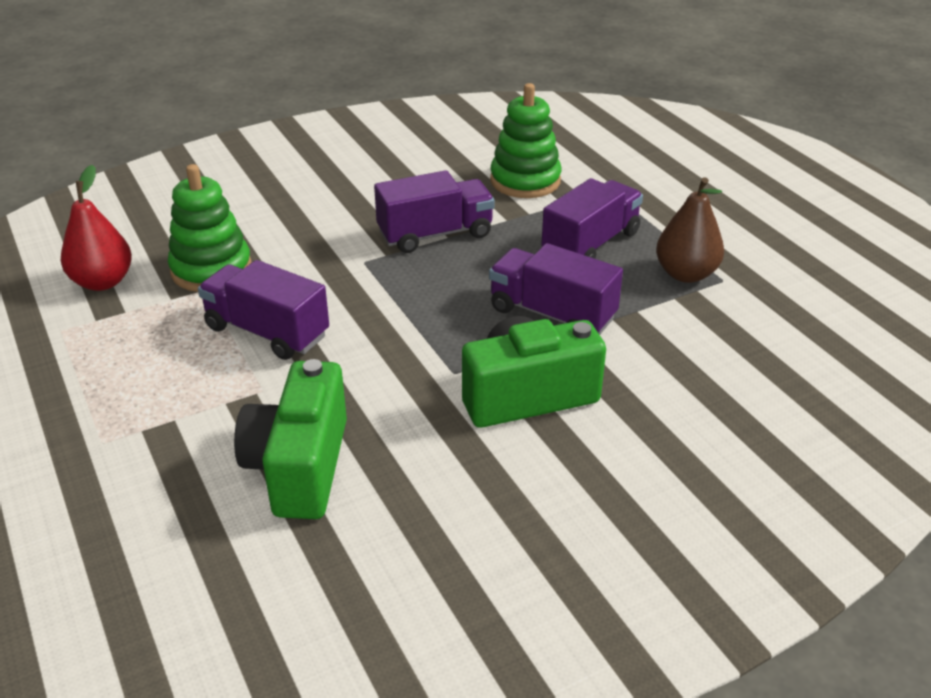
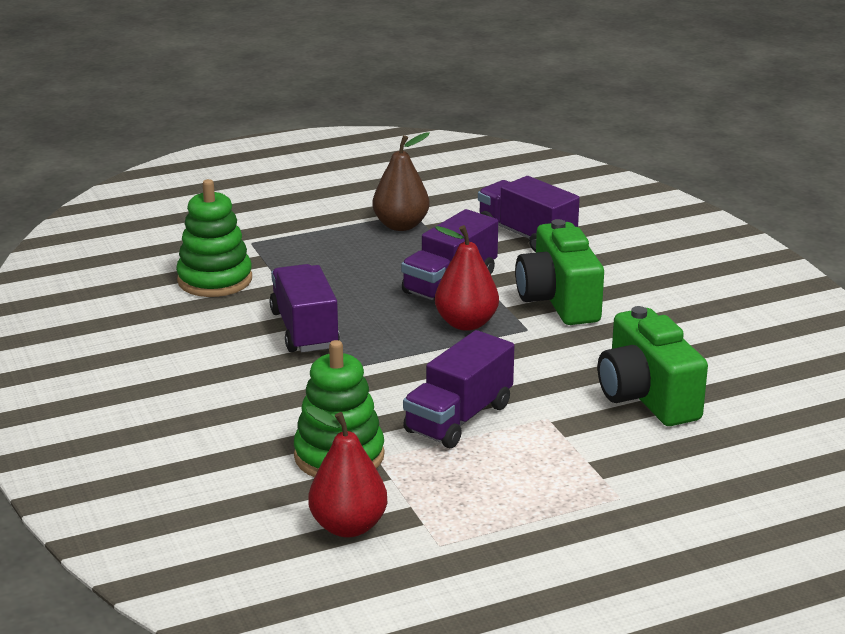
camera: 85 degrees left, 10 degrees down
(299, 467) = (646, 397): green camera -> green camera turned 60 degrees clockwise
(461, 329) = (466, 323): none -> red pear
(590, 244) = (344, 259): purple truck -> purple truck (526, 235)

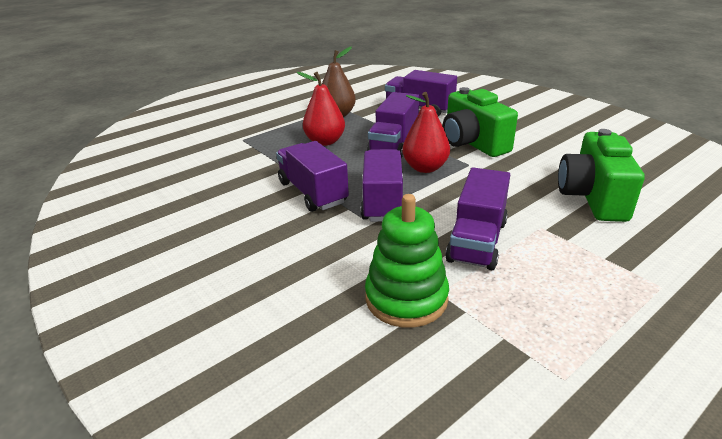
camera: 15 degrees left, 5 degrees up
(215, 280) = (227, 168): green stacking toy -> none
(348, 526) = (465, 378): red pear -> red pear (325, 141)
(382, 355) = (383, 201): none -> purple truck
(646, 397) = (592, 197): green camera -> green camera turned 45 degrees clockwise

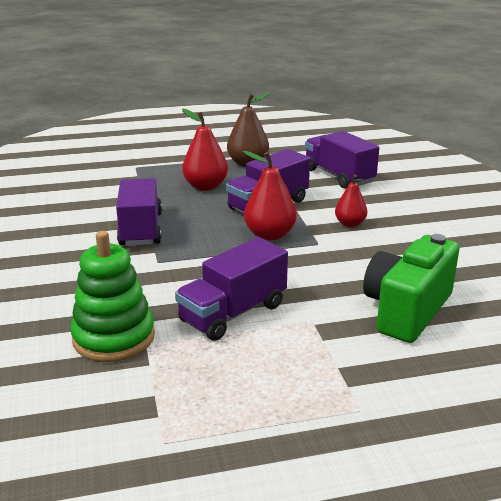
camera: 25 degrees right, 5 degrees down
(383, 201) = (192, 254): purple truck -> none
(473, 143) = (350, 224): green camera -> red pear

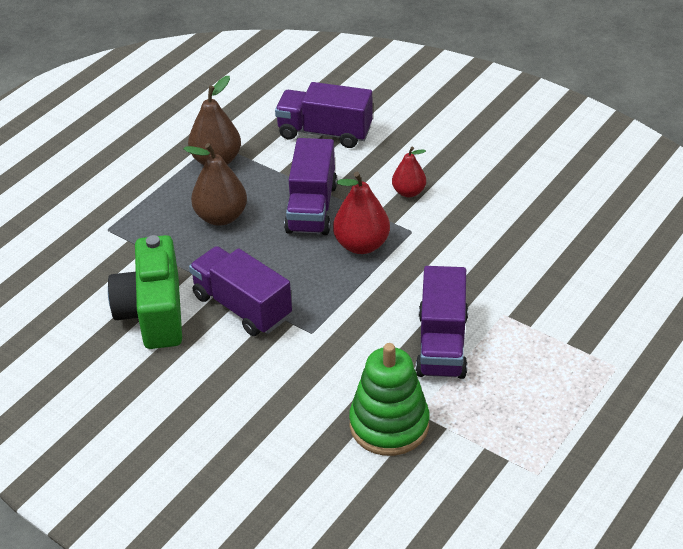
camera: 40 degrees left, 15 degrees up
(205, 186) = (221, 217): red pear -> brown pear
(406, 310) = (552, 262): green camera -> green camera (153, 313)

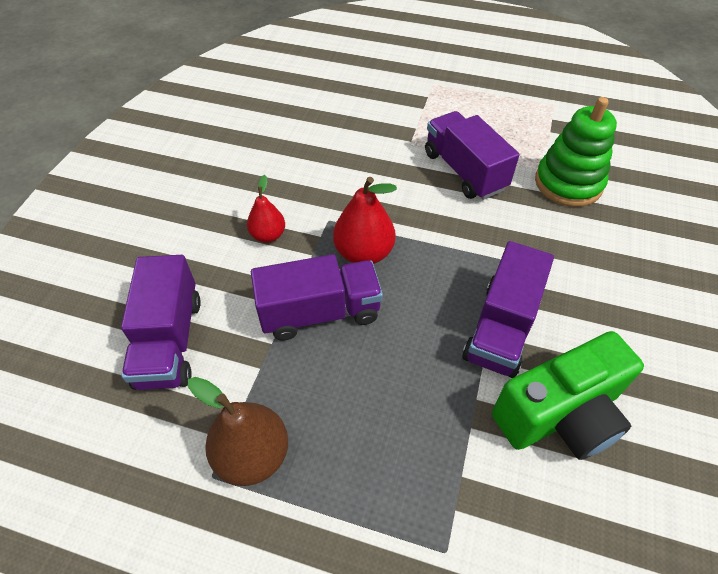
camera: 110 degrees left, 10 degrees up
(221, 217) = (367, 404): brown pear -> none
(442, 344) = (464, 171): purple truck -> purple truck turned 105 degrees counterclockwise

